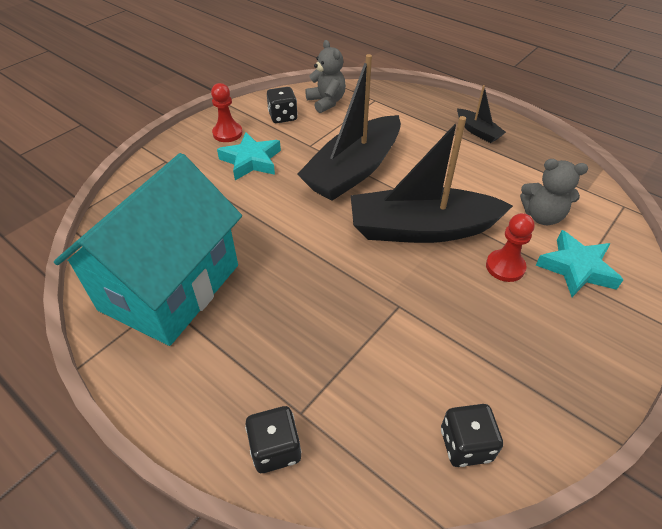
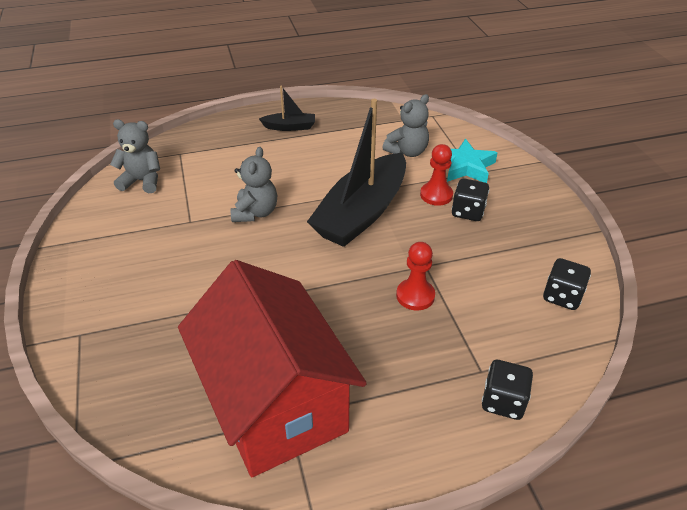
camera: 55 degrees left, 5 degrees down
(170, 287) = (275, 403): turquoise house -> red house
(227, 133) = (97, 267): red pawn -> red pawn (415, 296)
(251, 161) = (162, 269): turquoise star -> none
(283, 117) = (125, 218): black dice -> black dice (468, 212)
(353, 170) = (255, 212): black boat -> grey teddy bear

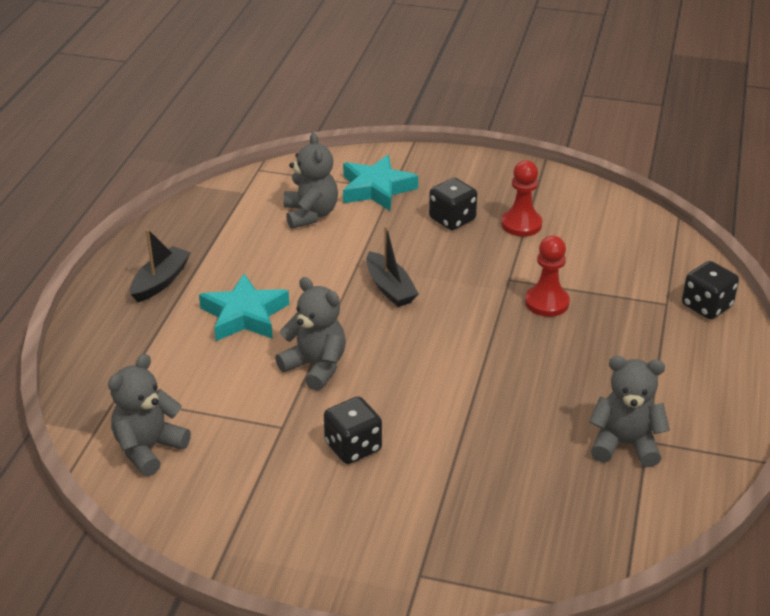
camera: 60 degrees left, 5 degrees down
(275, 403) = (625, 444): red house -> grey teddy bear
(283, 167) = (244, 315): none -> turquoise star
(362, 213) = (390, 288): black boat -> black boat, size x0.45
(436, 195) = (406, 227): red pawn -> red pawn (521, 224)
(562, 296) = (611, 220): black dice -> black dice (353, 447)

